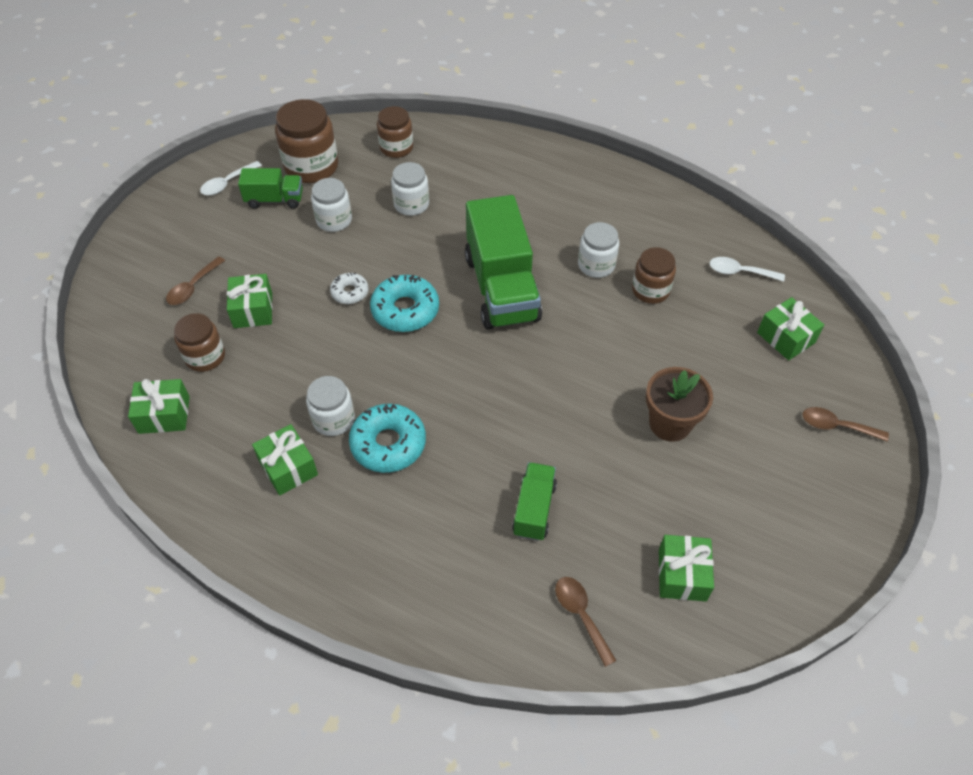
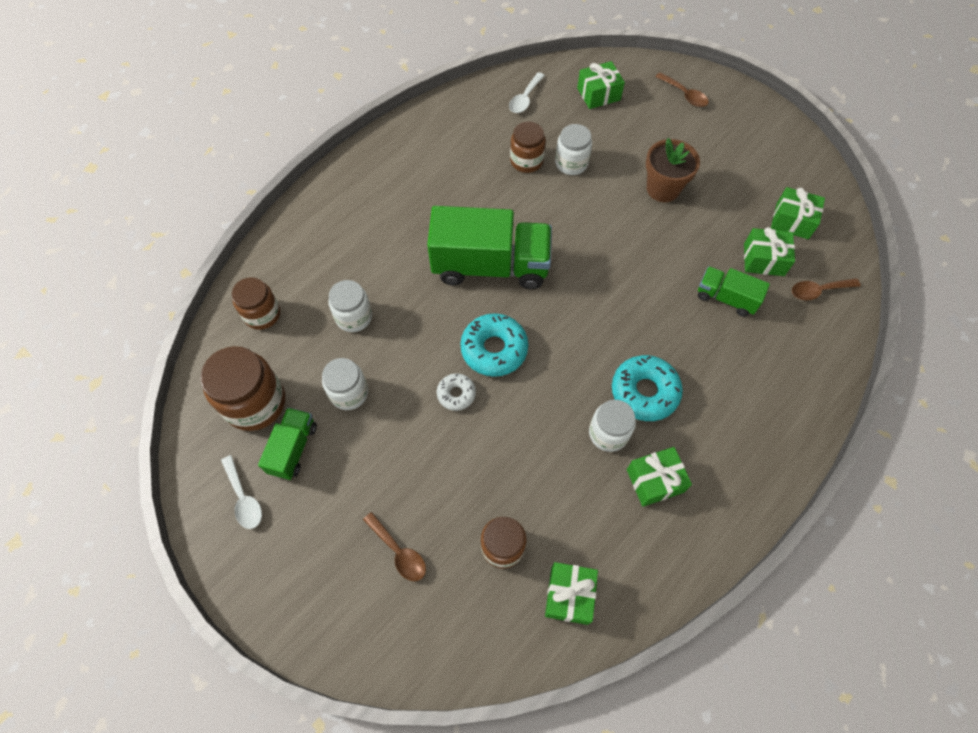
camera: 75 degrees left, 10 degrees up
(253, 310) = (452, 491): green gift -> green gift (764, 259)
(596, 265) = (486, 189): white jar -> white jar (571, 163)
(836, 426) = (684, 94): brown spoon -> brown spoon turned 75 degrees counterclockwise

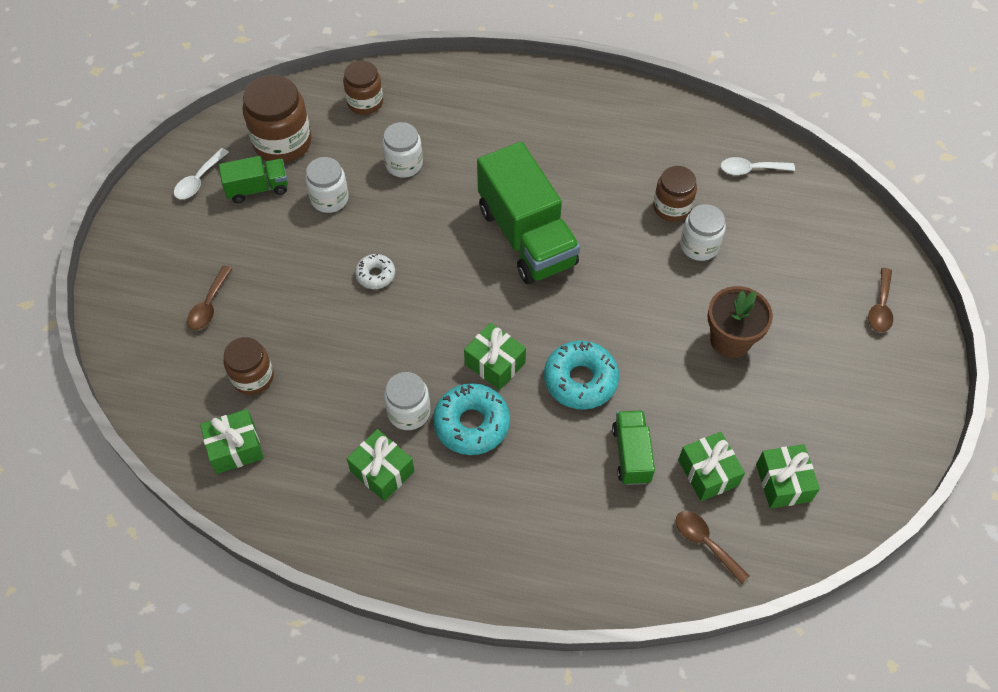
camera: 60 degrees right, 5 degrees down
(494, 349) = (439, 282): turquoise donut -> turquoise donut (580, 380)
(598, 94) = (812, 228): green gift -> green gift (495, 363)

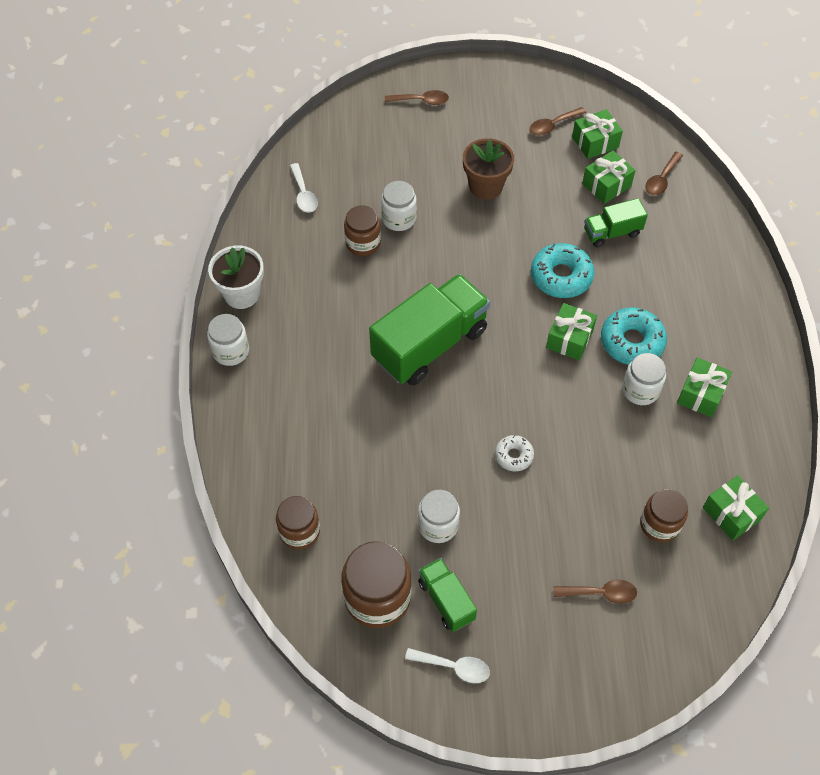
camera: 105 degrees left, 0 degrees up
(404, 164) = (374, 469): white jar -> white jar (231, 351)
(631, 101) = (241, 294): none -> white flower pot
(820, 441) = (553, 125): none -> brown spoon

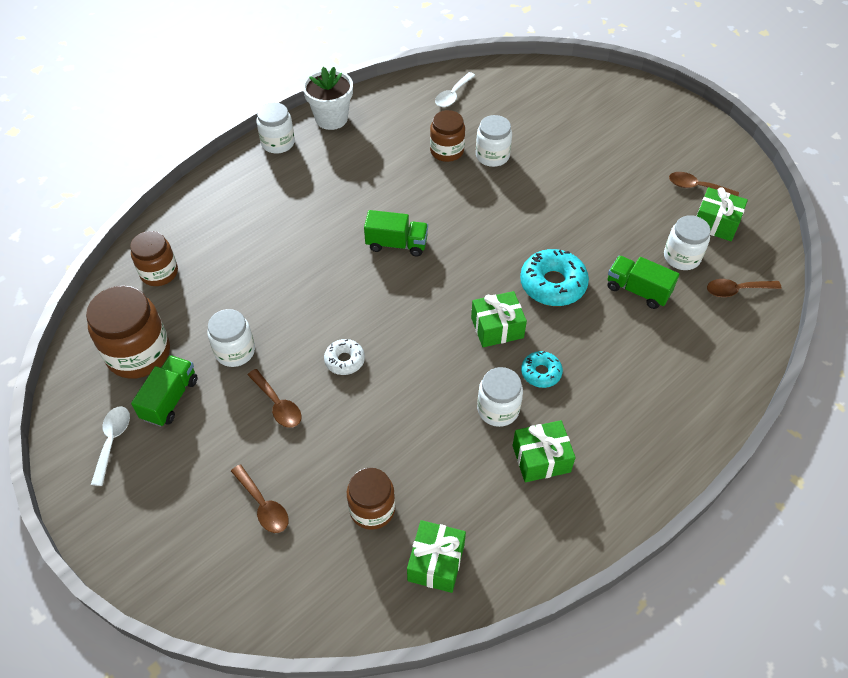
camera: 50 degrees right, 5 degrees down
(421, 101) = (616, 101): brown spoon -> brown spoon (277, 404)
(430, 344) = (396, 244): green truck -> green truck, size x0.51
(453, 667) = (112, 441): white spoon -> white spoon turned 150 degrees counterclockwise
(485, 186) = (584, 185): brown flower pot -> none
(606, 185) = (681, 257): green gift -> white jar
(632, 342) = (541, 373): turquoise donut -> turquoise donut, size x0.57

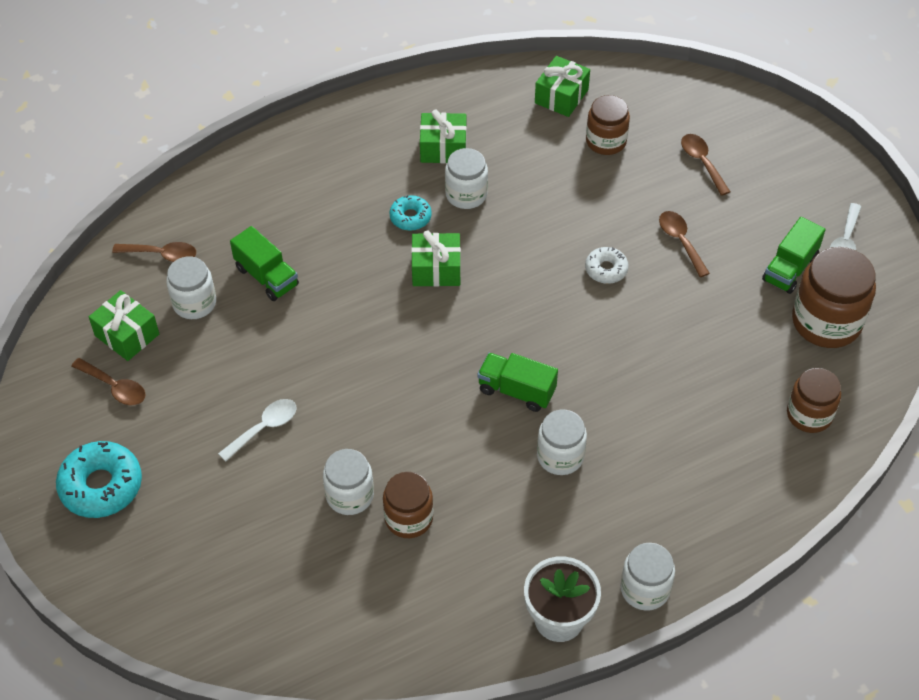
camera: 165 degrees left, 0 degrees up
(235, 351) = (721, 303): white jar -> white jar (560, 456)
(453, 95) = (362, 624): white spoon -> white spoon (264, 428)
(553, 284) = (355, 303): turquoise donut -> turquoise donut (101, 486)

